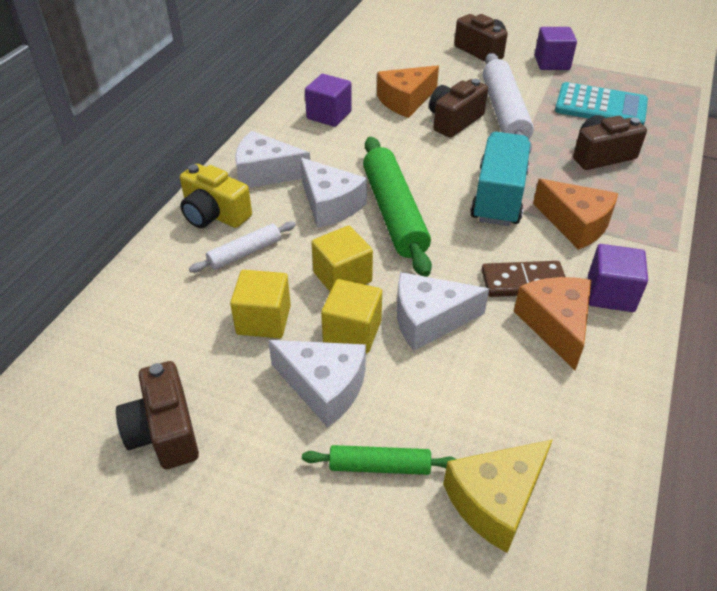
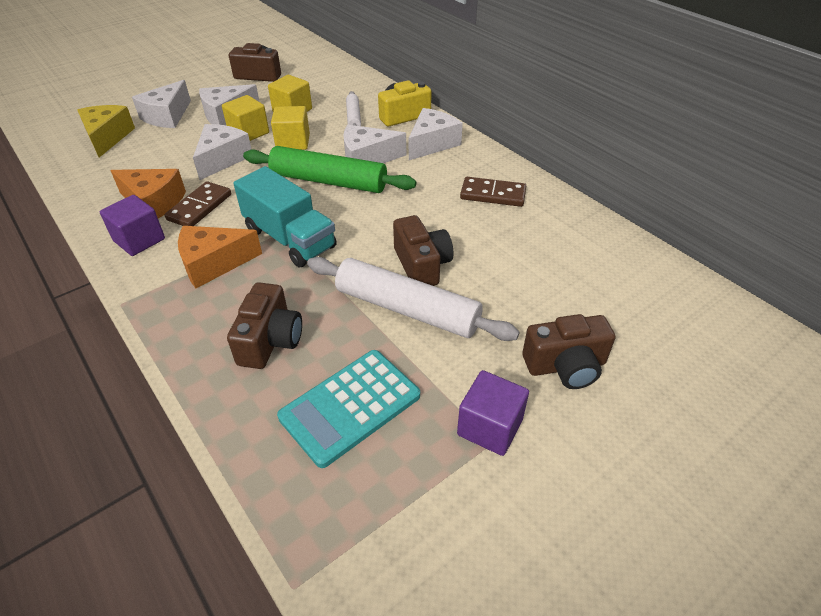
camera: 120 degrees right, 0 degrees up
(329, 115) = (493, 194): purple cube -> brown domino
(380, 466) = (167, 116): green rolling pin -> white cheese
(405, 101) = (484, 248): orange cheese -> none

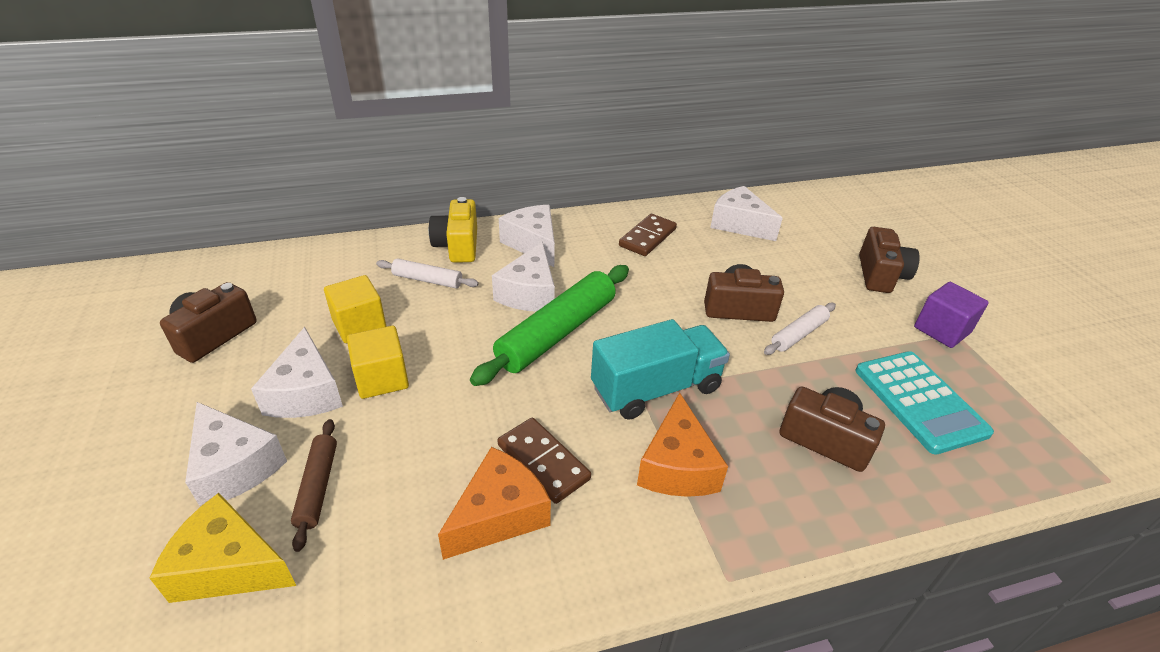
camera: 70 degrees left, 5 degrees down
(139, 240) = (589, 543): purple cube -> none
(160, 142) = (317, 487): none -> brown rolling pin
(222, 159) = (433, 418): white cheese -> white cheese (739, 224)
(293, 142) = (444, 342): yellow cube -> none
(407, 309) = (799, 334): white rolling pin -> white rolling pin, size x0.52

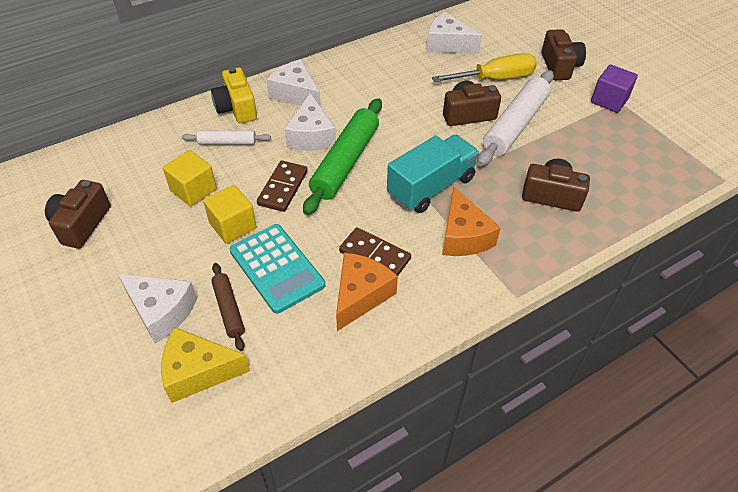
camera: 15 degrees left, 10 degrees up
(306, 392) = (182, 249): white cheese -> none
(647, 237) = (382, 70): brown domino -> brown domino (283, 188)
(788, 273) = (495, 79): none -> yellow screwdriver
(799, 334) = (515, 125): white rolling pin -> white rolling pin, size x1.93
(919, 401) = (605, 155): turquoise calculator -> turquoise calculator (277, 268)

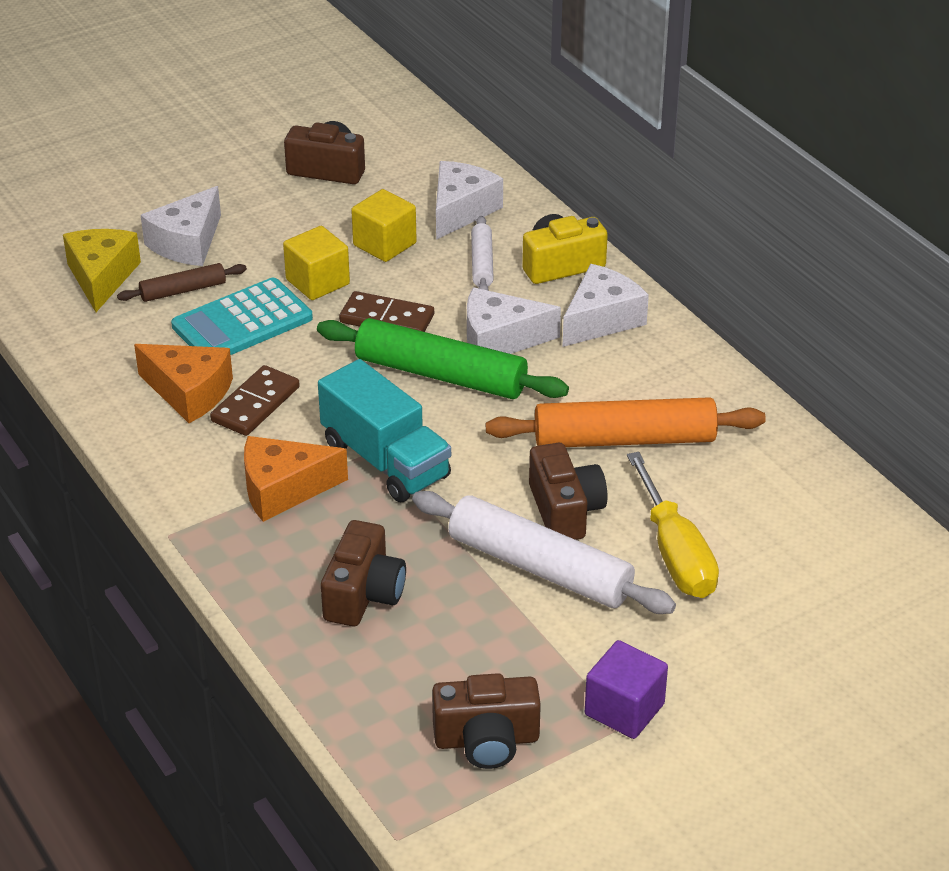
camera: 90 degrees right, 10 degrees down
(406, 91) = (624, 439): none -> orange rolling pin
(447, 44) = (778, 496): white cheese -> white cheese (461, 210)
(559, 66) = (730, 650): brown camera -> brown camera (486, 740)

